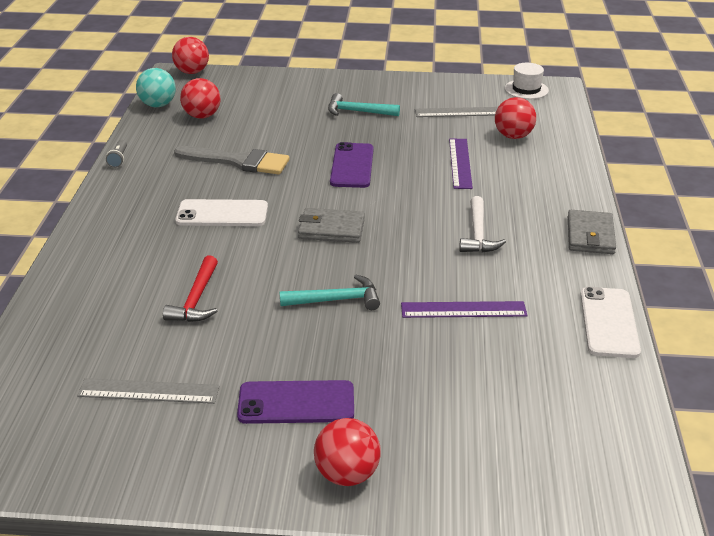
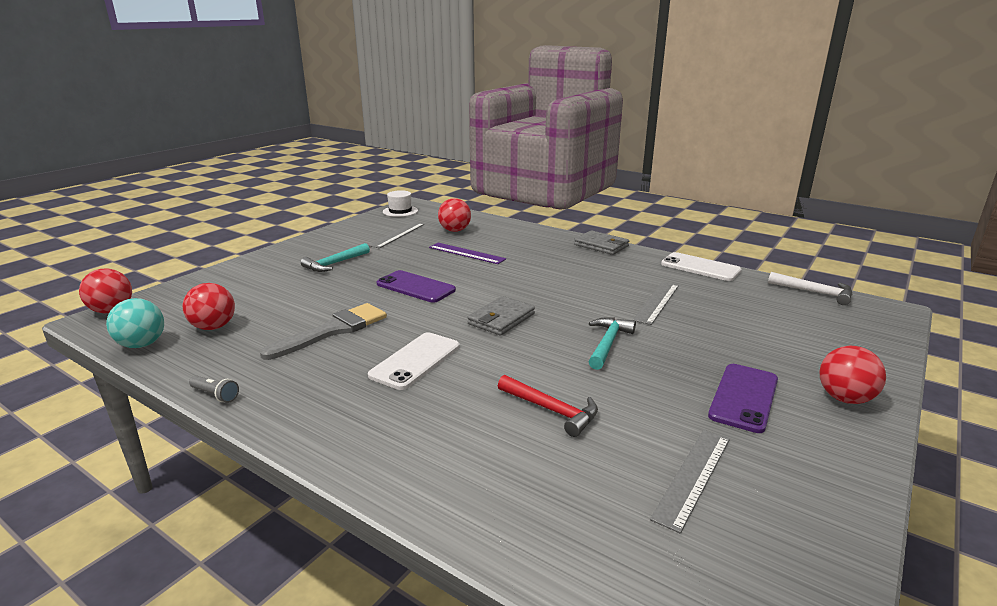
camera: 60 degrees left, 10 degrees down
(463, 310) = (657, 302): purple ruler -> grey ruler
(478, 234) = (566, 273): white hammer -> white hammer (815, 292)

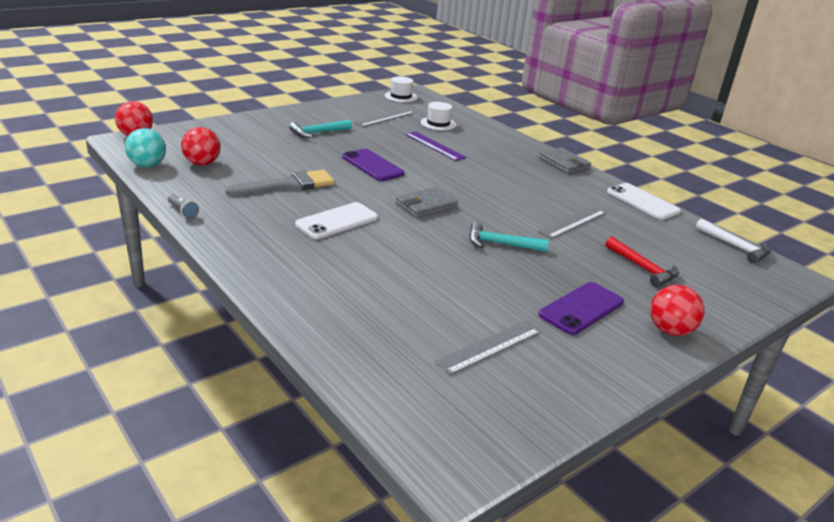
camera: 15 degrees right, 5 degrees up
(455, 230) = (438, 123): red ball -> white hat
(551, 410) = (417, 279): red hammer -> red hammer (643, 268)
(608, 343) = (501, 244): turquoise hammer -> turquoise hammer turned 120 degrees counterclockwise

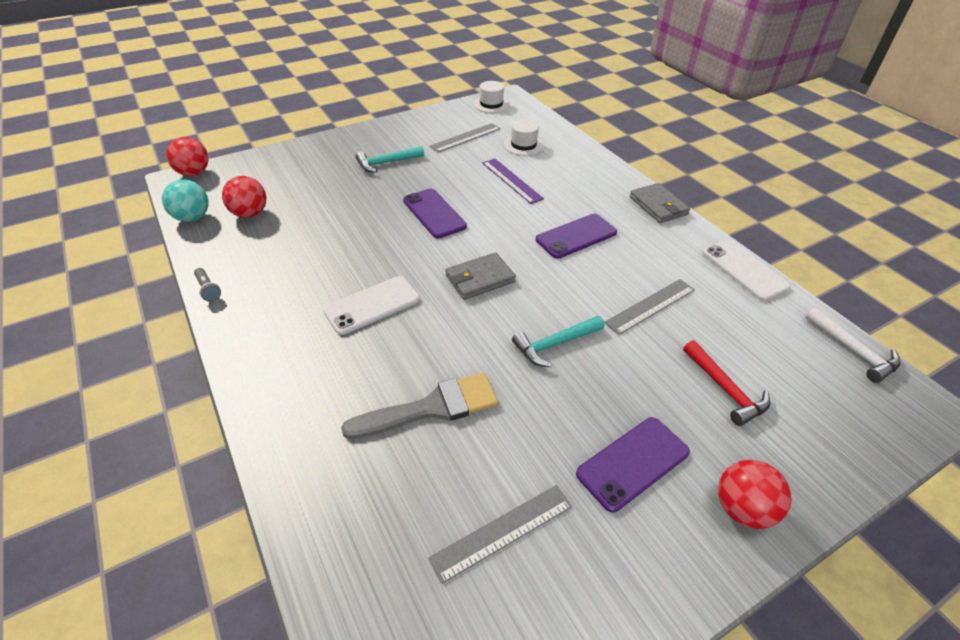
camera: 10 degrees right, 15 degrees up
(288, 185) = (332, 246): grey brush -> grey brush (432, 408)
(500, 181) = (576, 236): none -> purple phone
(501, 244) = (555, 344): turquoise hammer -> turquoise hammer turned 45 degrees counterclockwise

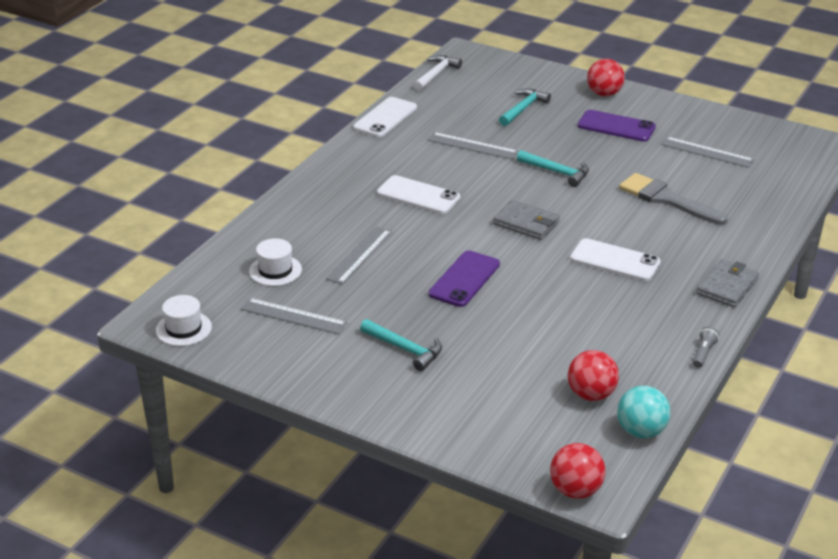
camera: 120 degrees left, 10 degrees down
(511, 180) = (359, 255): purple ruler -> grey ruler
(576, 236) = (418, 195): purple phone -> white phone
(658, 206) = (326, 167): grey wallet -> grey wallet (727, 286)
(725, 389) = (523, 109): red hammer -> turquoise hammer

